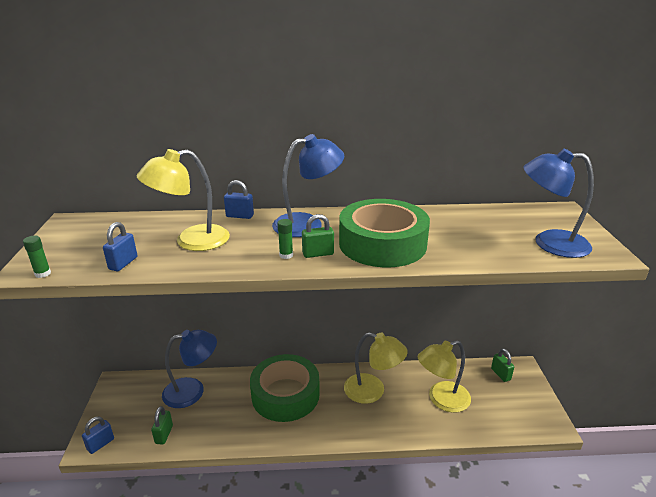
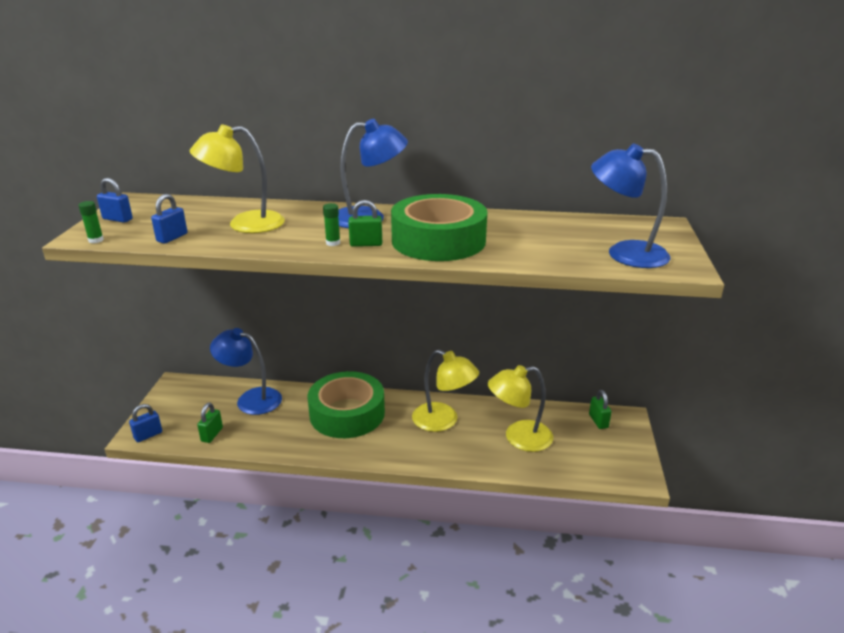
camera: 10 degrees right, 0 degrees up
(192, 390) = (251, 399): blue lamp -> blue lamp turned 150 degrees counterclockwise
(240, 216) = (303, 206): blue padlock -> blue padlock (117, 219)

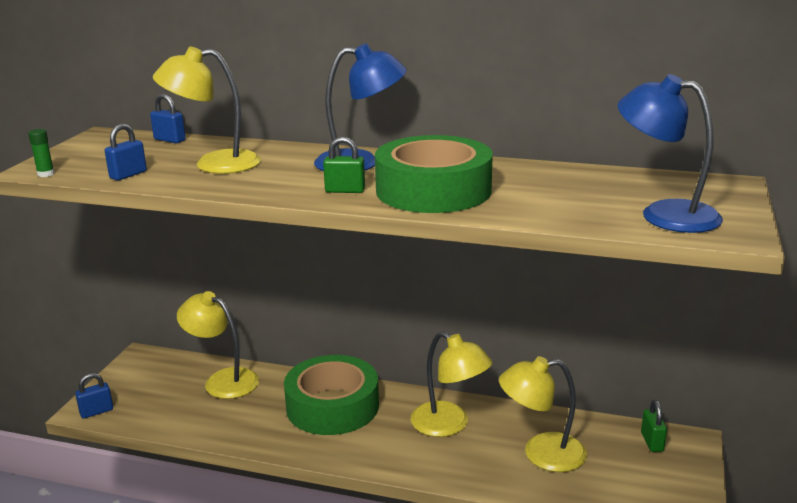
camera: 10 degrees right, 5 degrees down
(117, 219) = (77, 153): blue padlock -> blue padlock (169, 140)
(212, 434) = (168, 417): green padlock -> none
(251, 399) = (223, 380): blue lamp -> yellow lamp
(333, 243) = (307, 188): green glue stick -> none

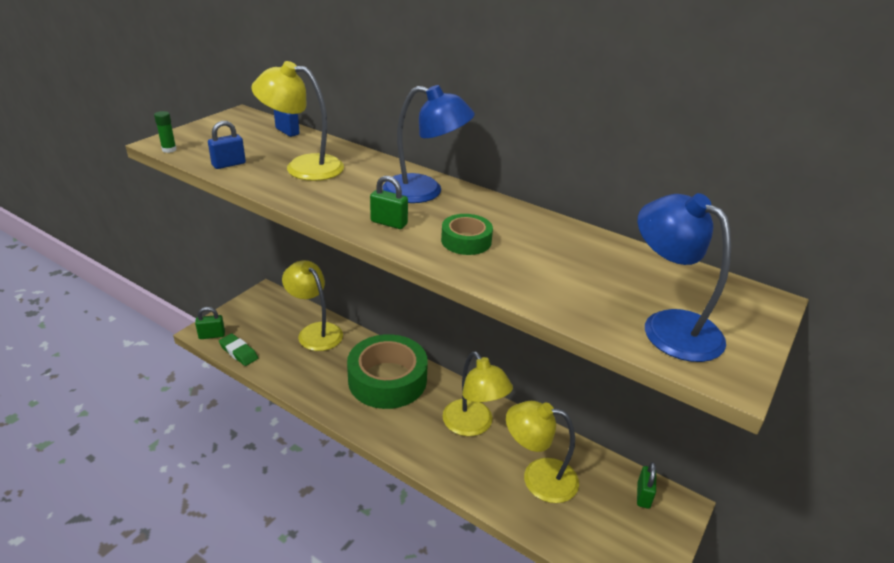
camera: 15 degrees right, 10 degrees up
(96, 411) = (212, 335): blue padlock -> green padlock
(140, 420) = (239, 352): none -> green eraser
(433, 190) = (466, 241): green tape -> green tape, size x0.46

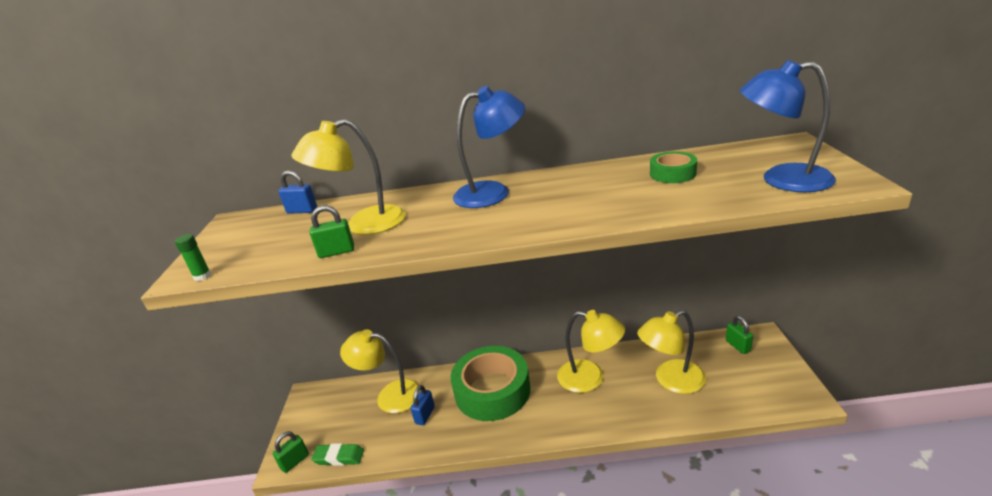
camera: 30 degrees left, 5 degrees down
(229, 164) = (289, 256): blue padlock -> blue padlock (425, 415)
(389, 223) = (506, 222): green padlock -> green padlock (336, 252)
(466, 241) = (580, 203): green tape -> green tape (672, 173)

